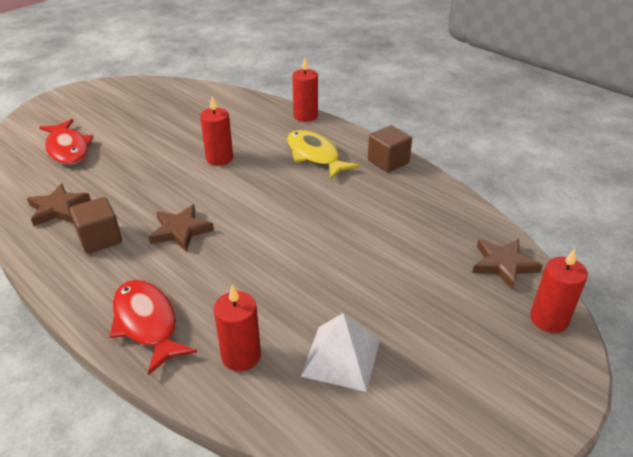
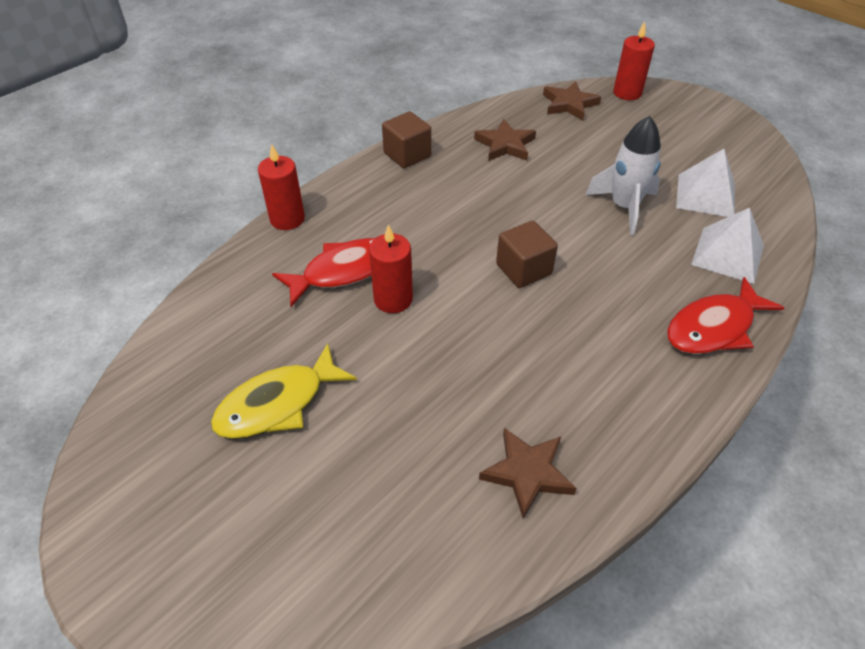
camera: 90 degrees left, 10 degrees up
(68, 149) = (350, 510): red fish -> red fish (343, 271)
(100, 239) = (588, 401): brown cube -> brown cube (523, 269)
(180, 231) = (557, 320): brown star -> brown star (505, 145)
(241, 356) = (728, 254): red candle -> white pyramid
(315, 156) = (391, 210): yellow fish -> yellow fish (278, 403)
(319, 286) = (624, 207): none -> white rocket

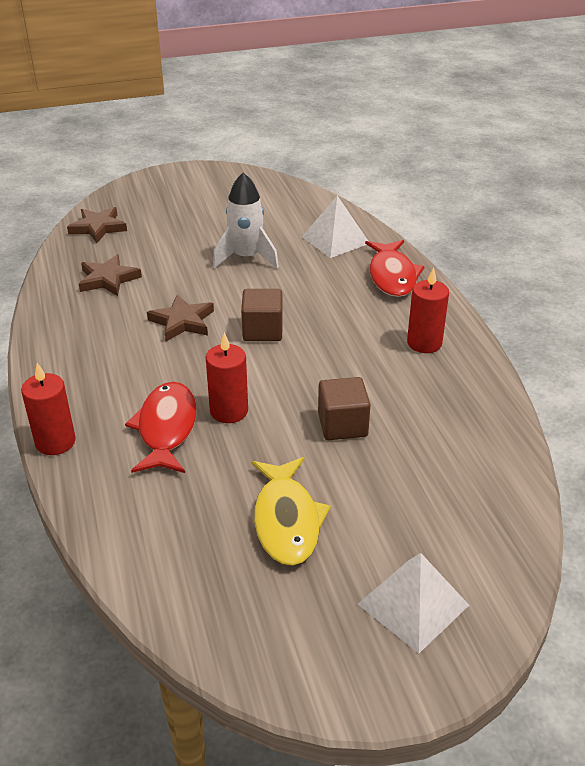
camera: 60 degrees left, 10 degrees down
(407, 155) = (53, 336): brown cube -> brown cube (342, 425)
(527, 473) = (450, 407): brown star -> brown star (182, 321)
(627, 93) = (120, 197): red candle -> red candle (424, 343)
(706, 195) = (272, 220): white pyramid -> white pyramid (413, 604)

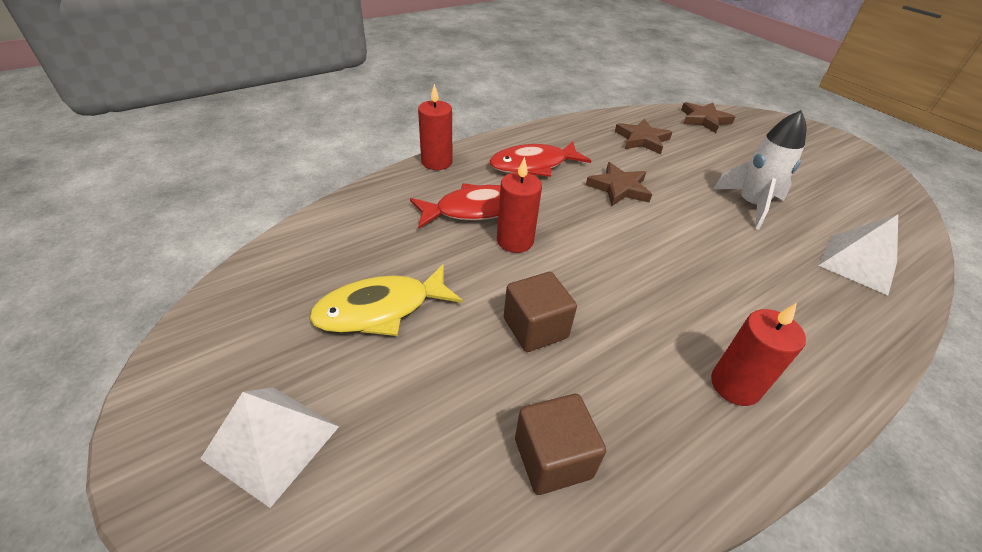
camera: 70 degrees right, 5 degrees up
(262, 330) = (645, 239): brown cube -> brown cube (553, 458)
(392, 276) = (844, 328): red fish -> red fish (533, 165)

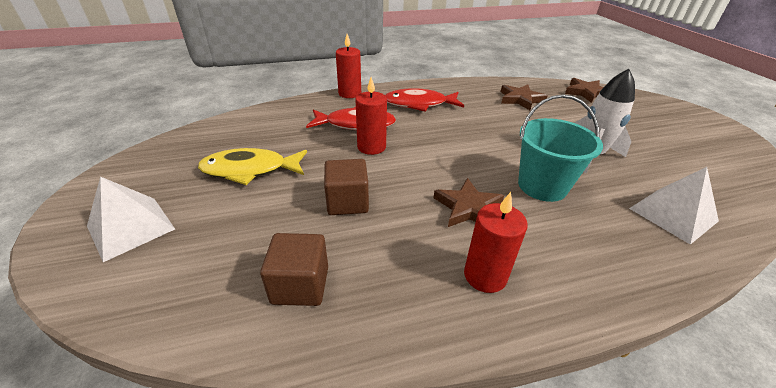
camera: 20 degrees right, 5 degrees down
(619, 188) = (478, 127): brown star -> brown star (468, 208)
(727, 256) = (542, 186): none -> turquoise bucket

